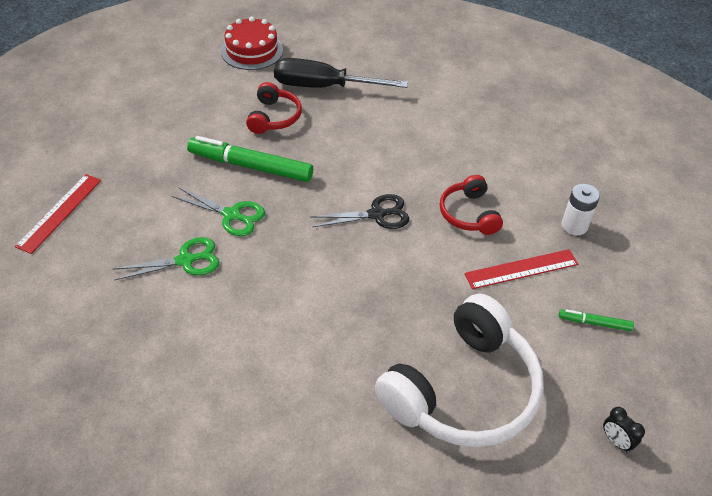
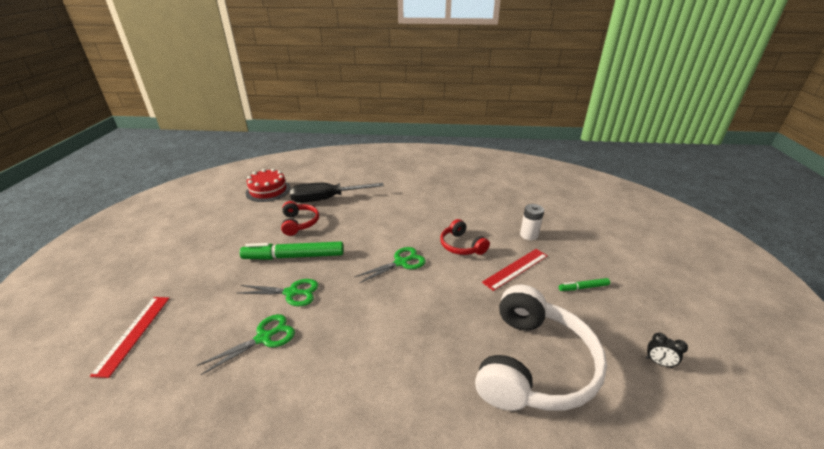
camera: 20 degrees left, 15 degrees down
(377, 214) = (401, 262): black scissors -> green scissors

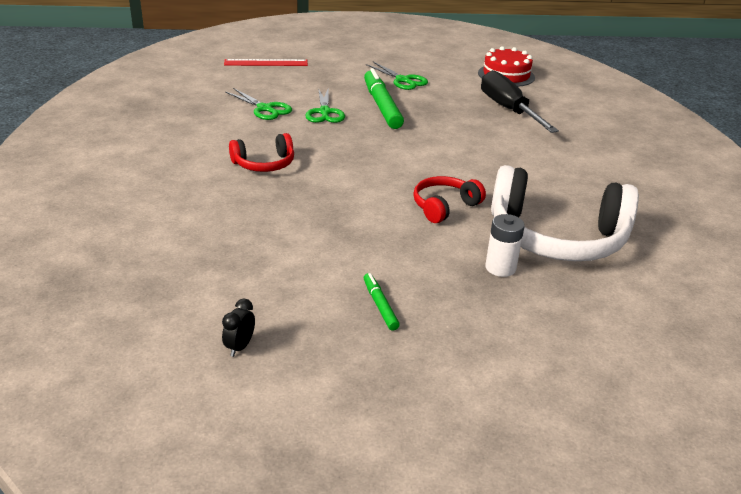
camera: 80 degrees right, 0 degrees up
(299, 223) = (445, 101): red headphones -> red headphones (264, 164)
(401, 262) = (391, 165): green scissors -> green scissors (403, 80)
(515, 268) = (406, 248): red ruler -> none
(534, 364) = (236, 248): white headphones -> white headphones (556, 237)

